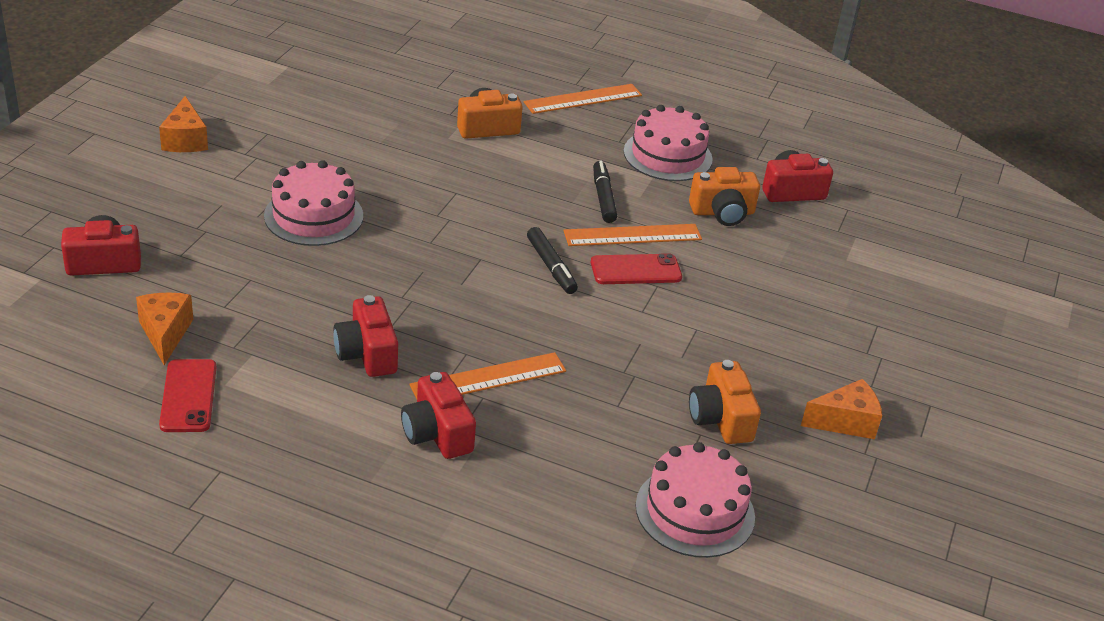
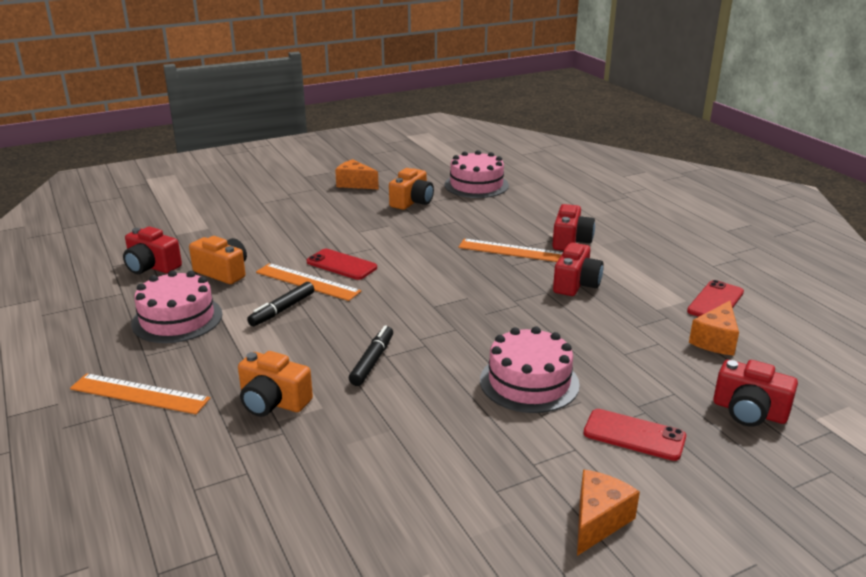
camera: 135 degrees left, 10 degrees down
(194, 204) = (634, 435): none -> red phone
(551, 266) = (392, 285): black marker -> black marker (372, 361)

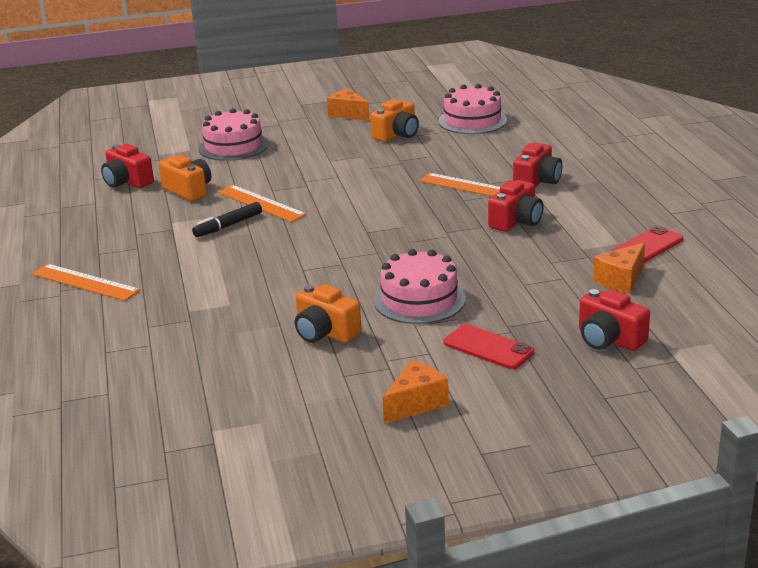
camera: 15 degrees right, 0 degrees up
(177, 319) = (135, 227): pink cake -> pink cake (233, 146)
(273, 402) = (190, 297): orange camera -> orange camera (325, 332)
(341, 265) = (299, 190): red phone -> none
(372, 361) = (288, 273): black marker -> none

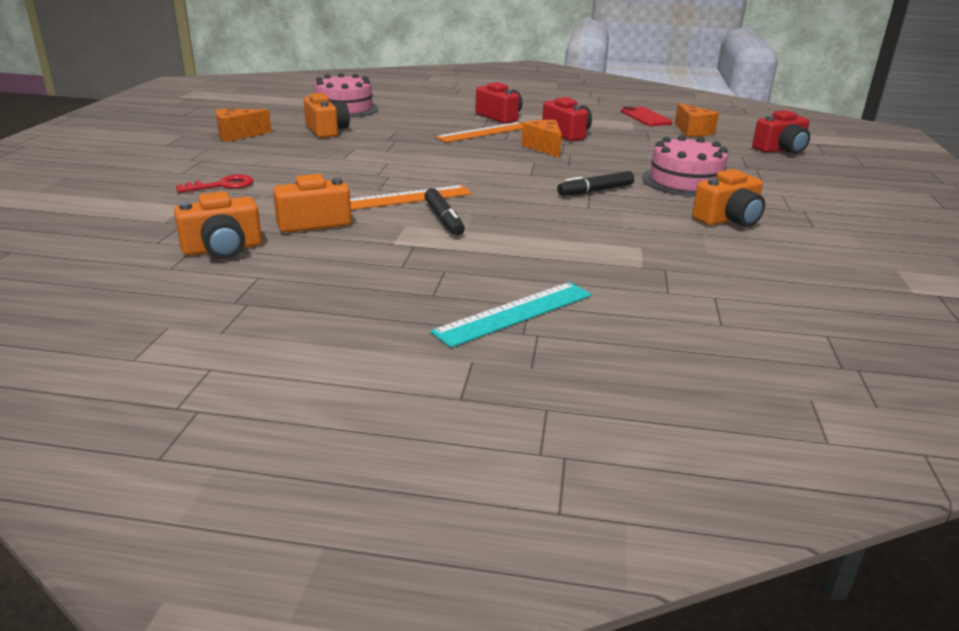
camera: 70 degrees left, 0 degrees up
(85, 282) = (514, 313): orange ruler -> turquoise ruler
(127, 182) = (223, 249): red camera -> orange camera
(233, 146) = (222, 185): pink cake -> red key
(348, 265) = (596, 191): none -> black marker
(416, 403) = (868, 212): orange cheese -> orange cheese (544, 148)
(488, 347) = (781, 178): red phone -> none

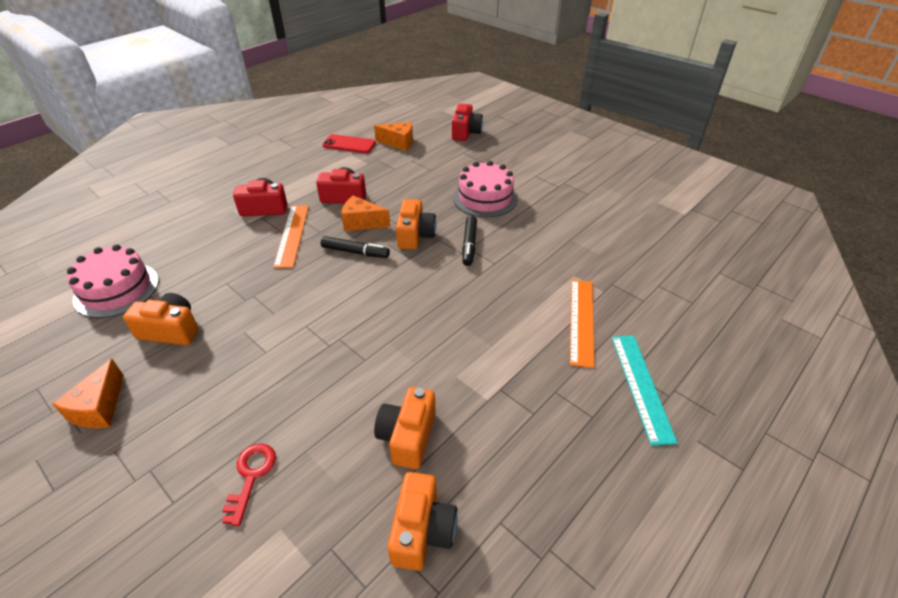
camera: 55 degrees left, 15 degrees up
(406, 198) = (400, 351): orange ruler -> orange ruler (581, 321)
(443, 219) = (461, 348): black marker -> black marker (355, 252)
(728, 219) = (558, 217): orange camera -> orange camera (415, 235)

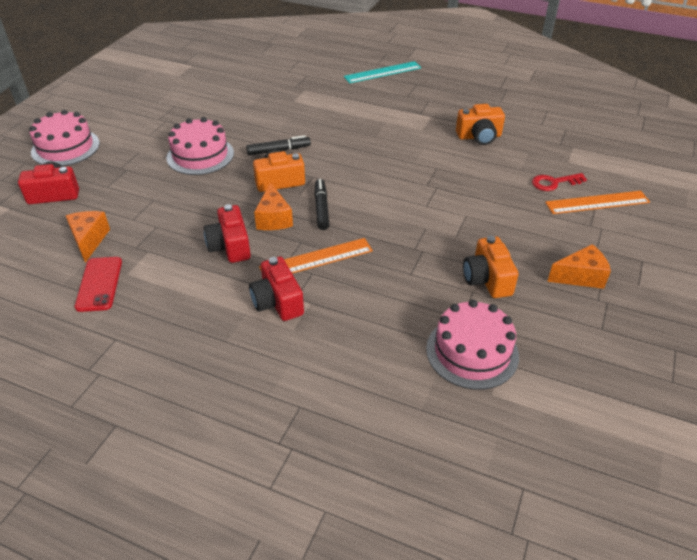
camera: 110 degrees left, 0 degrees up
(422, 531) = (525, 120): orange camera -> none
(531, 138) = (65, 147): none -> pink cake
(581, 321) = (340, 94): orange ruler -> orange ruler (597, 202)

